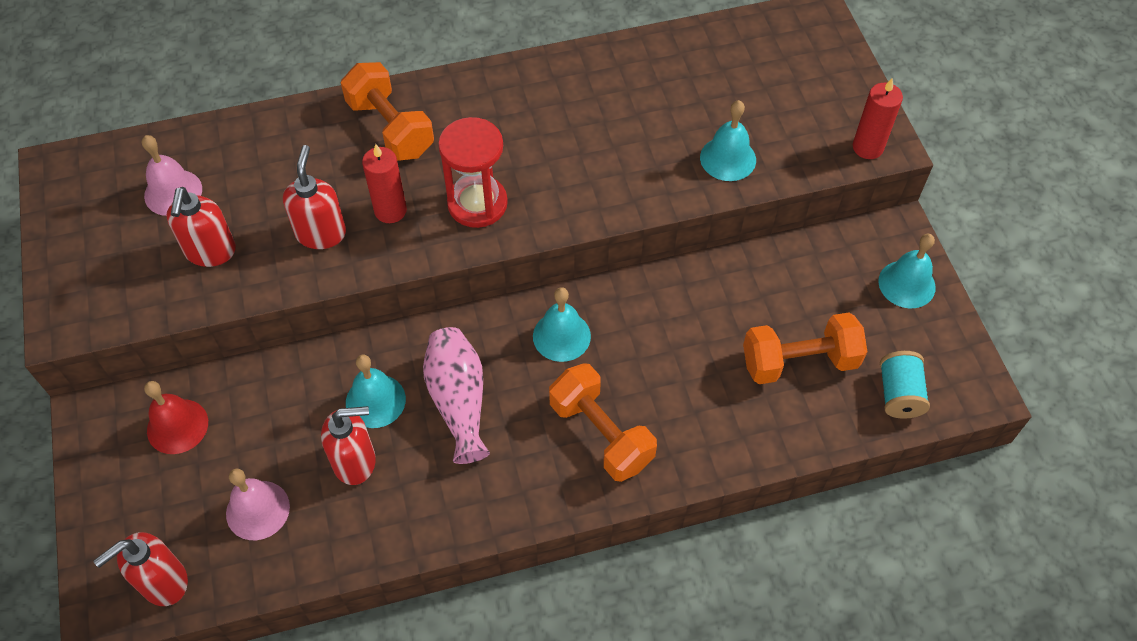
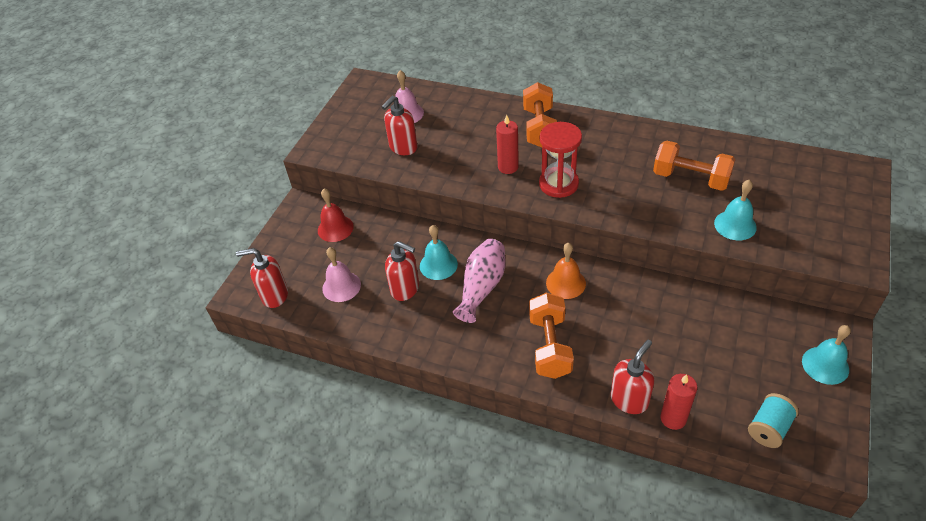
camera: 40 degrees right, 10 degrees down
(321, 233) = (463, 162): red soap dispenser -> red soap dispenser (629, 399)
(561, 336) = (565, 283): turquoise bell -> orange bell
(799, 362) = (709, 372): orange dumbbell -> orange dumbbell (690, 178)
(867, 147) = (843, 260): red candle -> red candle (673, 418)

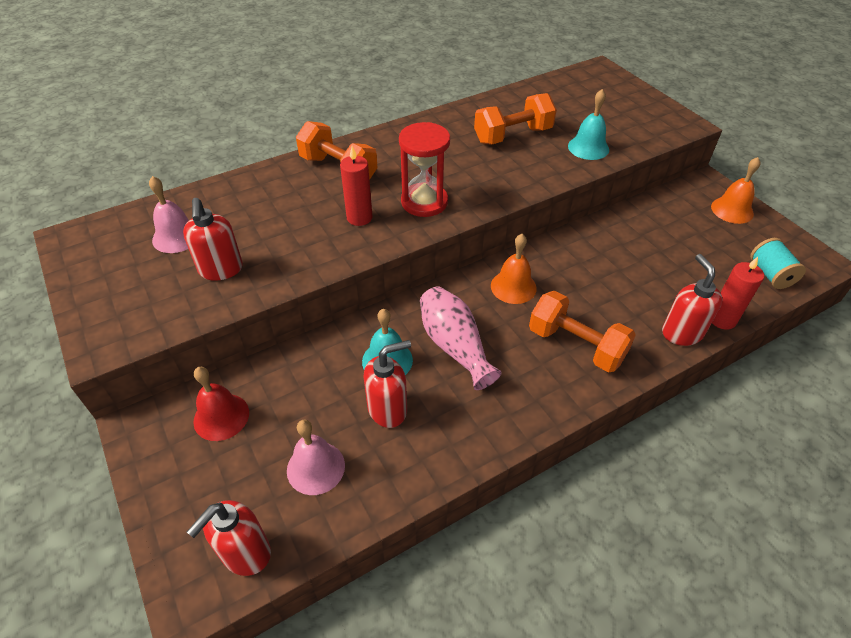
camera: 55 degrees left, 0 degrees up
(825, 365) = (732, 210): turquoise bell -> orange bell

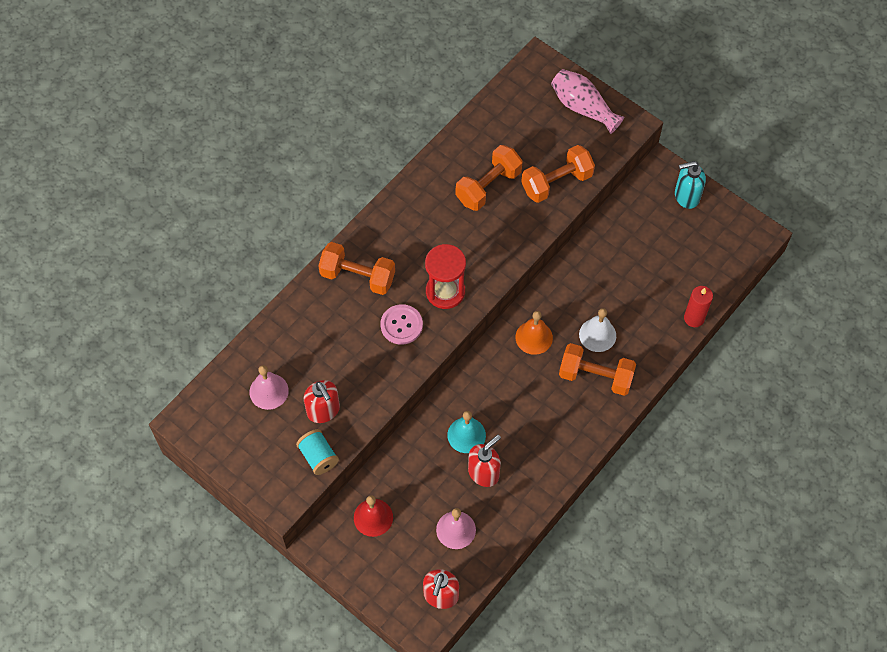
camera: 20 degrees left, 15 degrees up
(359, 218) = (401, 325): red candle -> pink button
(454, 346) = (509, 406): pink vase -> pink vase (583, 107)
(588, 147) = (556, 182): turquoise bell -> orange dumbbell
(592, 304) = (597, 335): none -> white bell
(681, 333) = (667, 340): red soap dispenser -> none
(732, 210) = (686, 196): orange bell -> turquoise soap dispenser
(770, 274) = (723, 261): turquoise spool -> turquoise spool (318, 457)

